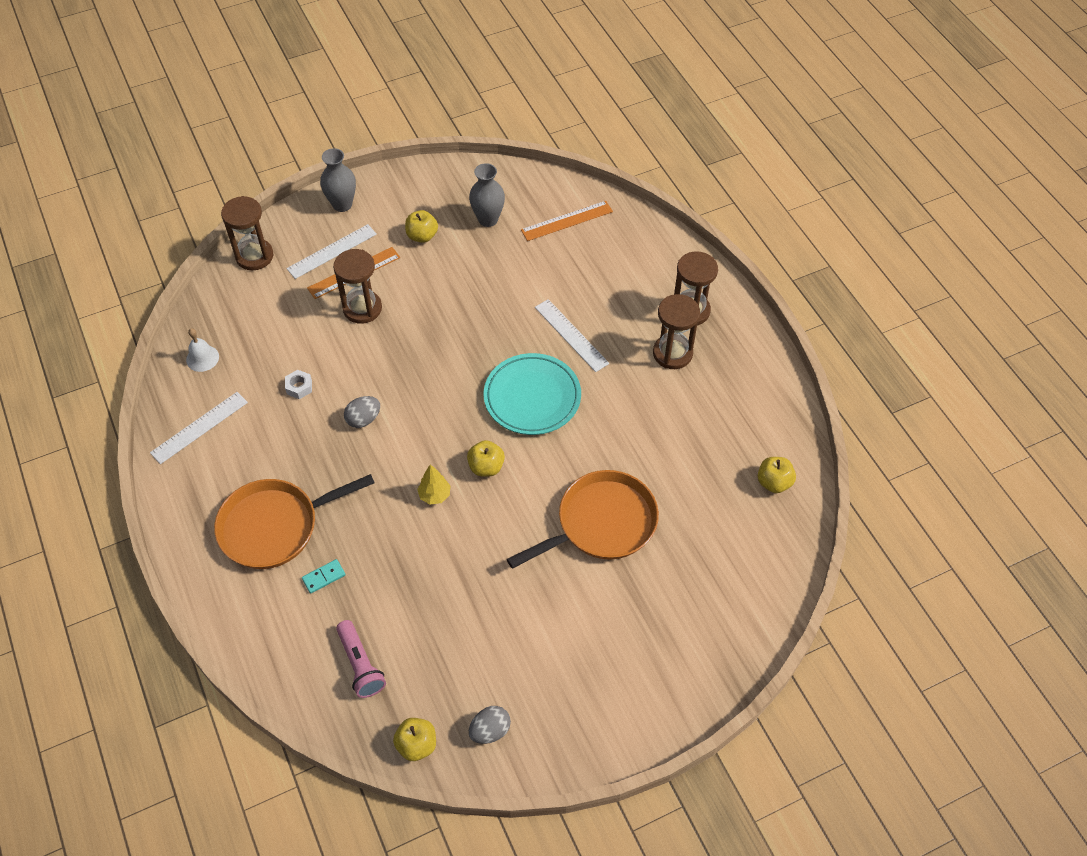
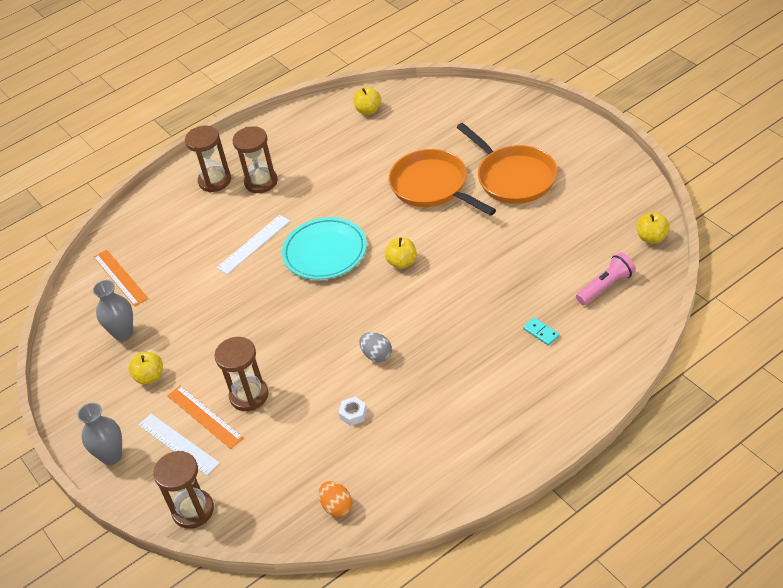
camera: 95 degrees left, 10 degrees down
(199, 427) = (420, 477): white ruler -> none
(202, 358) = (337, 507): white bell -> orange egg
(275, 526) = (506, 381): orange pan -> orange pan (513, 177)
(434, 495) = (439, 286): yellow tree -> none
(490, 730) = (622, 203): grey egg -> none

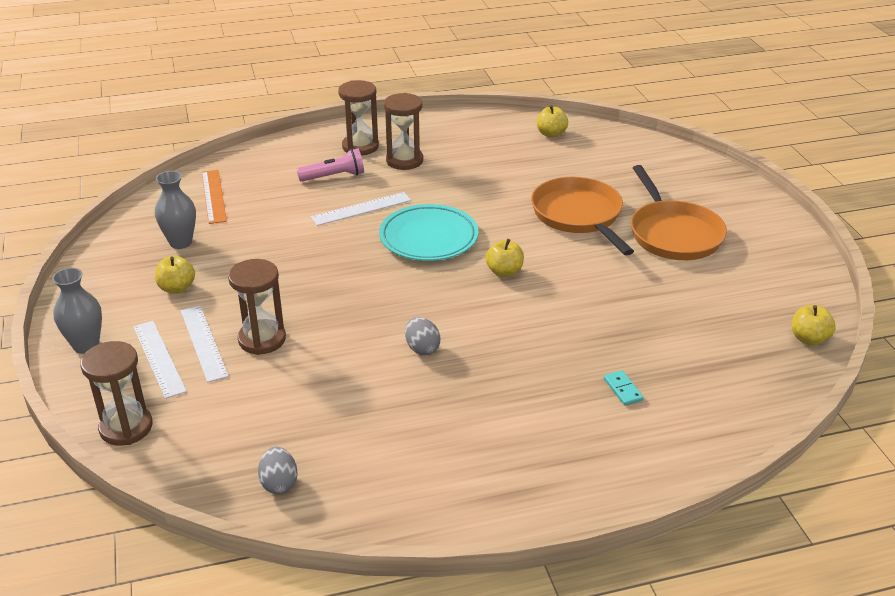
camera: 15 degrees right, 10 degrees down
(204, 416) = (203, 343): orange ruler -> white ruler
(337, 507) = (279, 483): orange egg -> grey egg
(353, 414) = (359, 396): white nut -> none
(606, 286) = (727, 369): pink flashlight -> pink flashlight (334, 176)

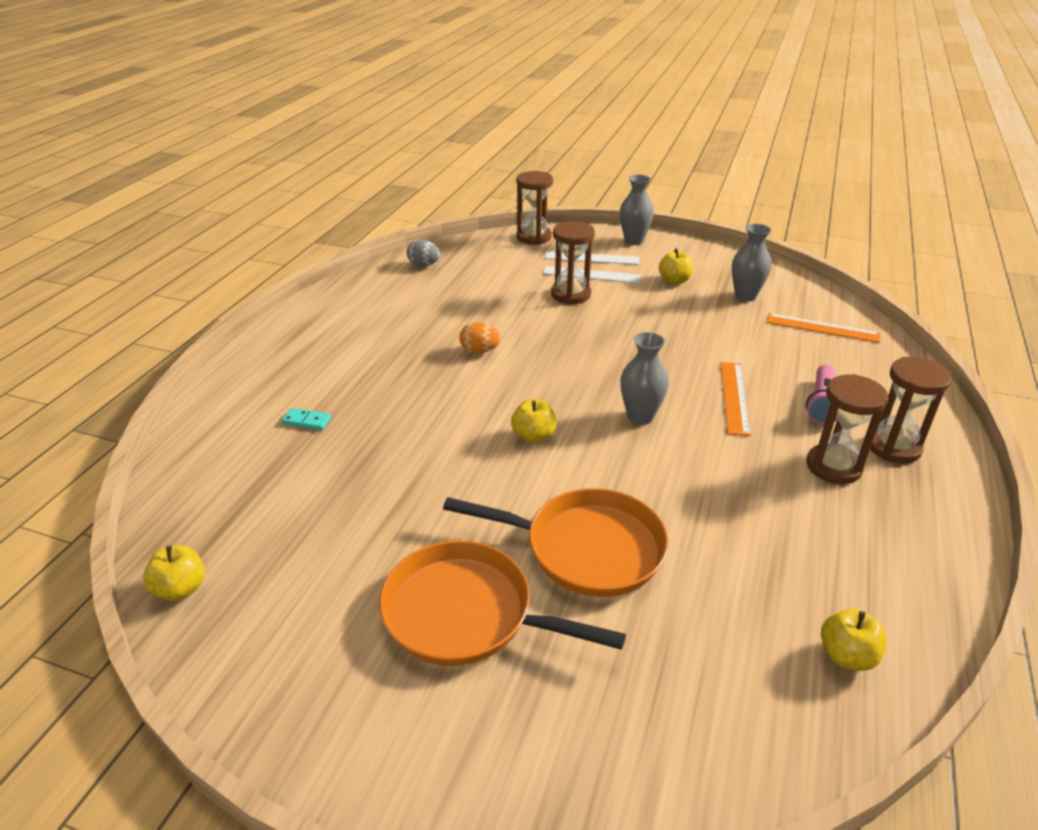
camera: 125 degrees right, 0 degrees up
(361, 209) = (734, 397): white ruler -> orange ruler
(422, 348) = (480, 351): grey egg -> orange egg
(428, 238) = (640, 416): turquoise plate -> grey vase

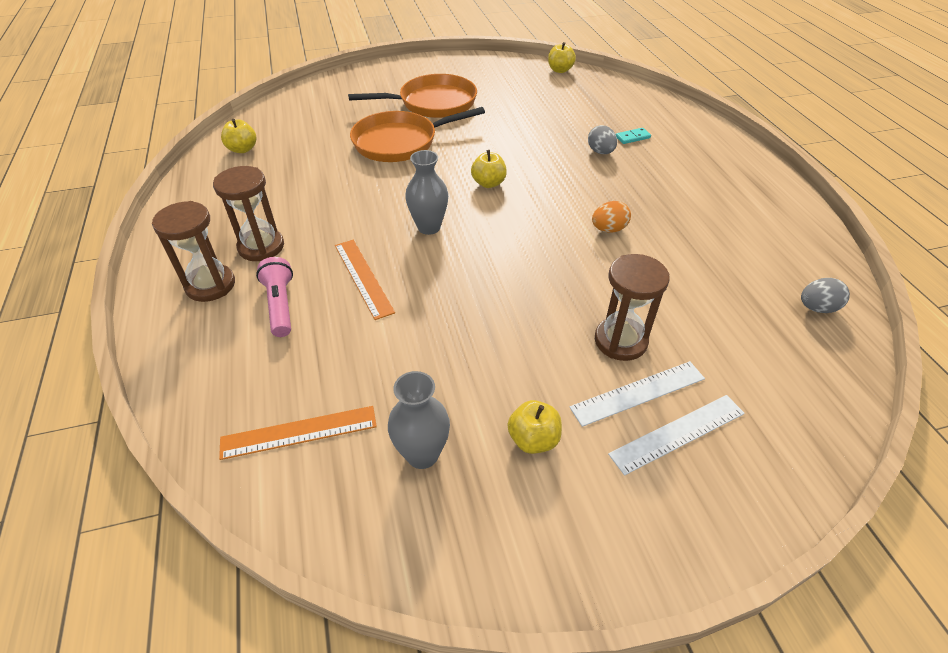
camera: 145 degrees right, 10 degrees up
(369, 419) = (600, 152): none -> grey egg
(534, 237) = (803, 443): brown hourglass -> none
(634, 241) = (675, 527): grey vase -> none

